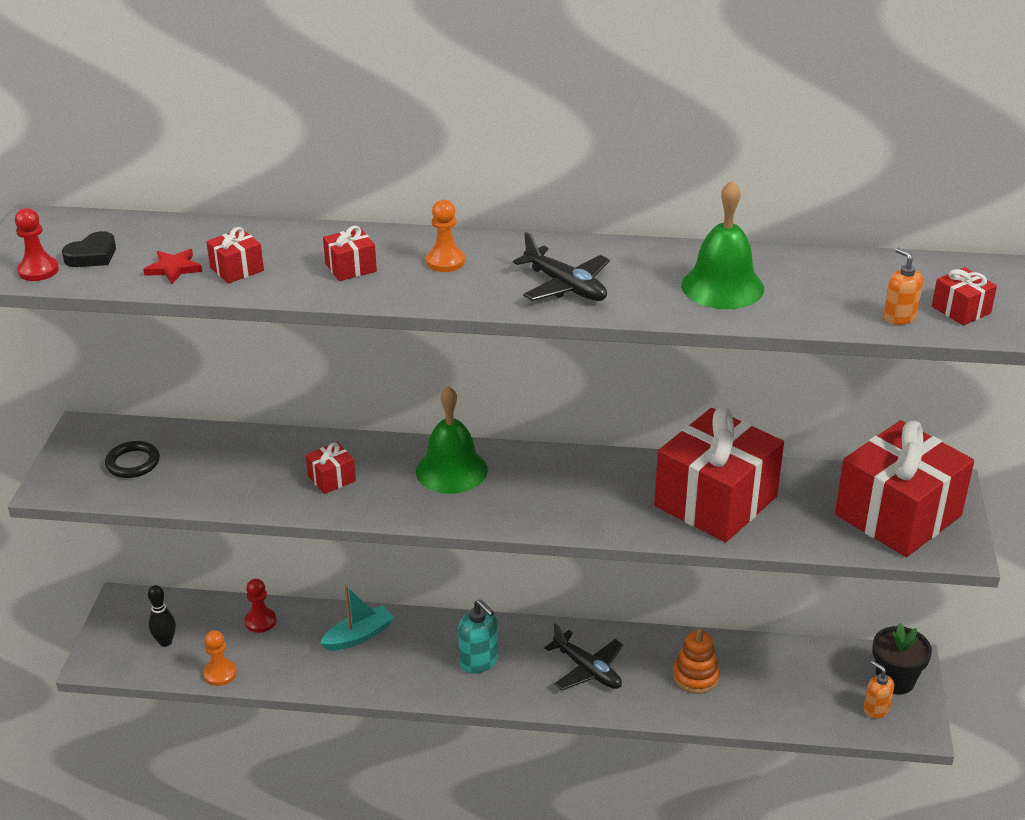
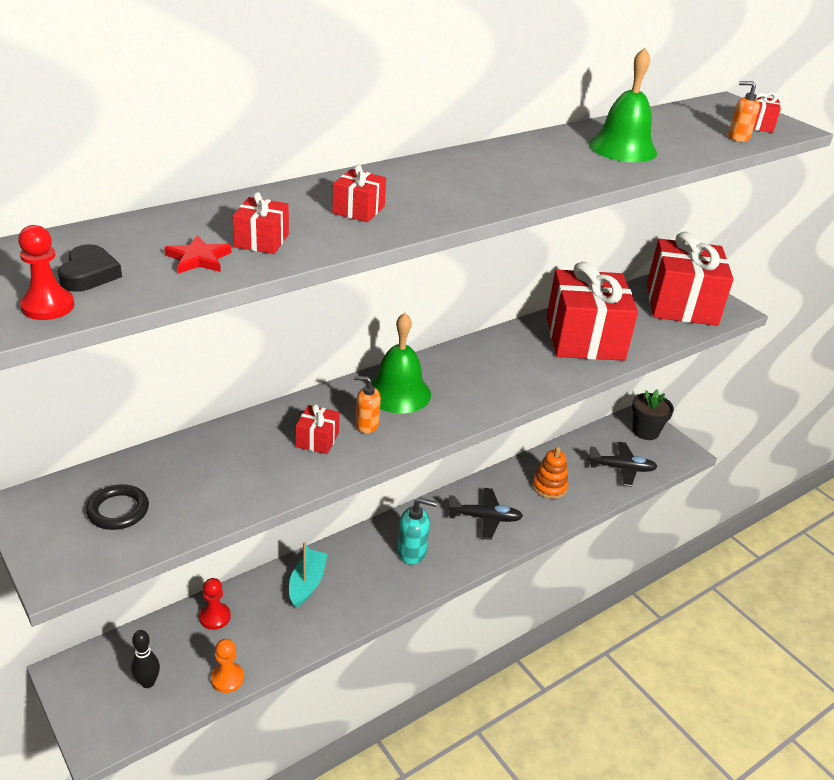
camera: 45 degrees left, 0 degrees up
(445, 262) = (423, 185): orange pawn -> none
(565, 286) = (534, 176): black plane -> black plane (621, 468)
(875, 709) = (656, 453): orange soap dispenser -> orange soap dispenser (366, 425)

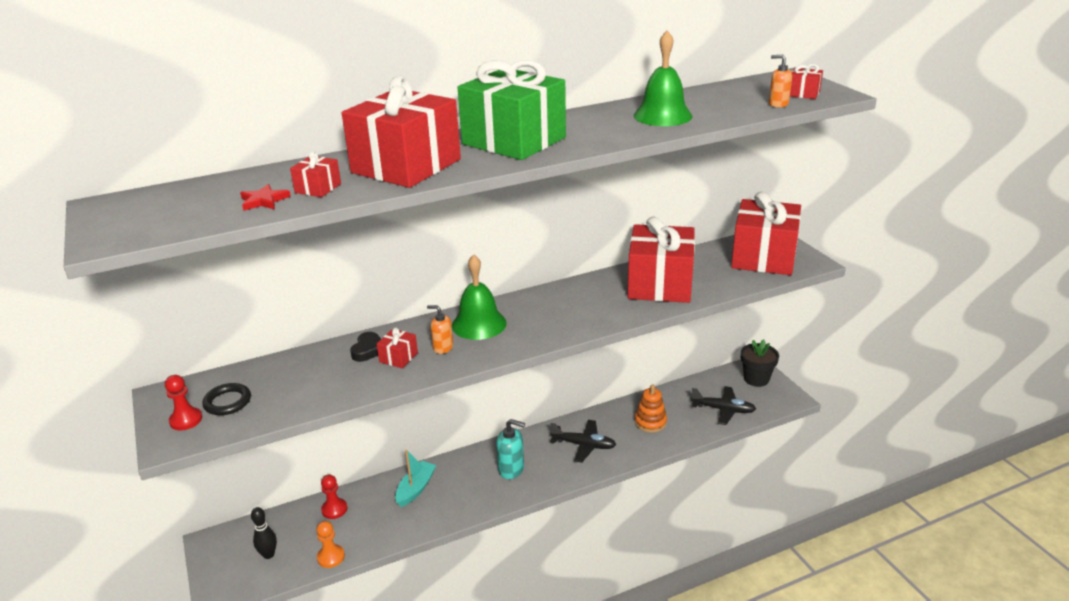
camera: 15 degrees right, 5 degrees down
(48, 306) = (140, 231): red pawn -> red pawn (186, 420)
(89, 274) = (180, 211): black heart -> black heart (368, 350)
(358, 210) = (406, 166): red gift -> red gift, size x2.48
(471, 177) = (514, 141): none -> green gift

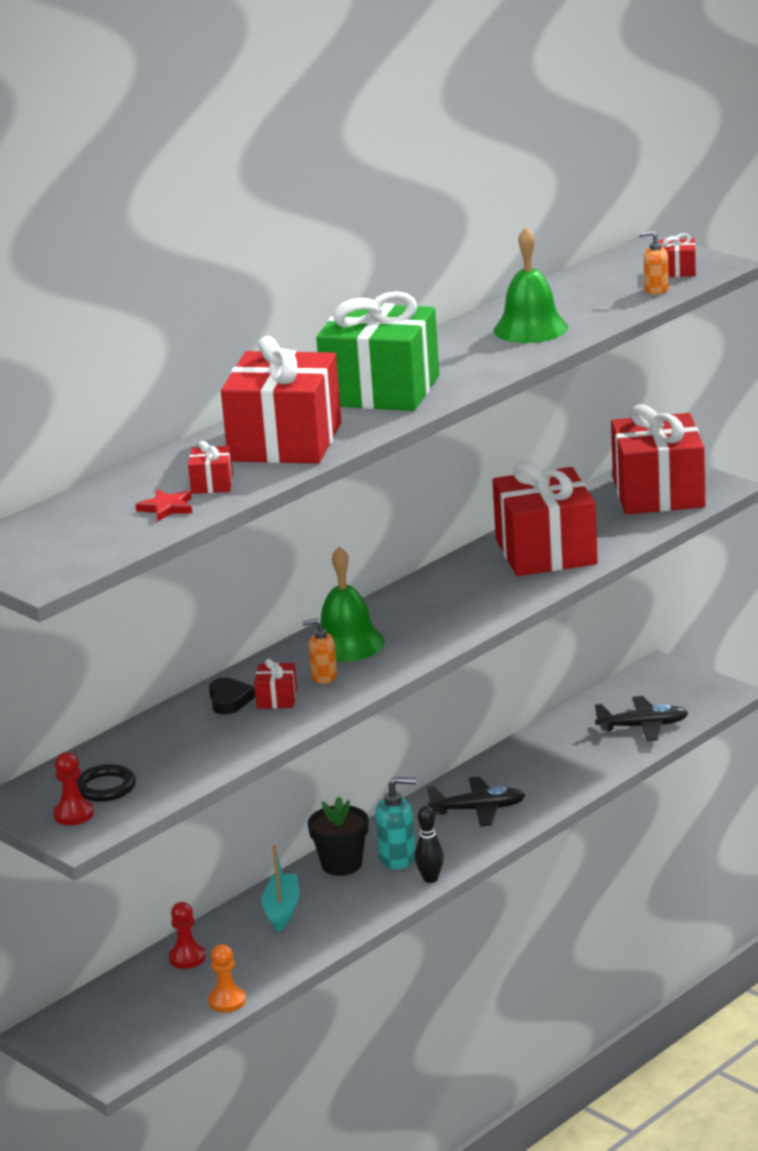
camera: 20 degrees left, 5 degrees down
(268, 554) = (139, 1021): black bowling pin -> black bowling pin (430, 879)
(650, 422) = (553, 763): orange stacking toy -> none
(756, 379) = (669, 681): black flower pot -> black flower pot (341, 864)

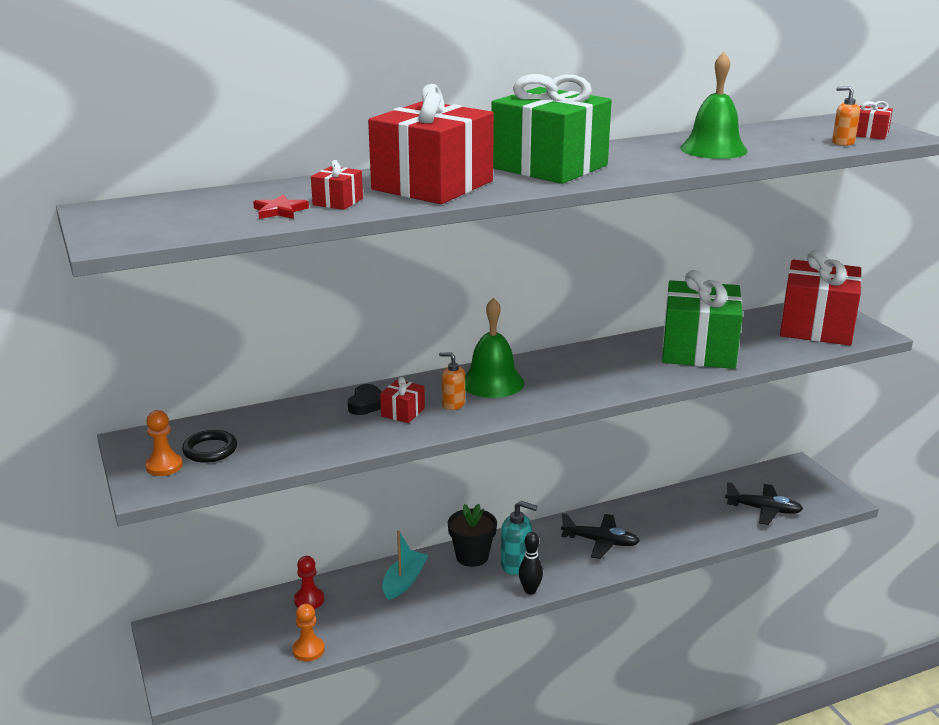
camera: 20 degrees right, 0 degrees up
(73, 814) = (164, 466): red pawn -> orange pawn
(546, 551) = (699, 350): red gift -> green gift

